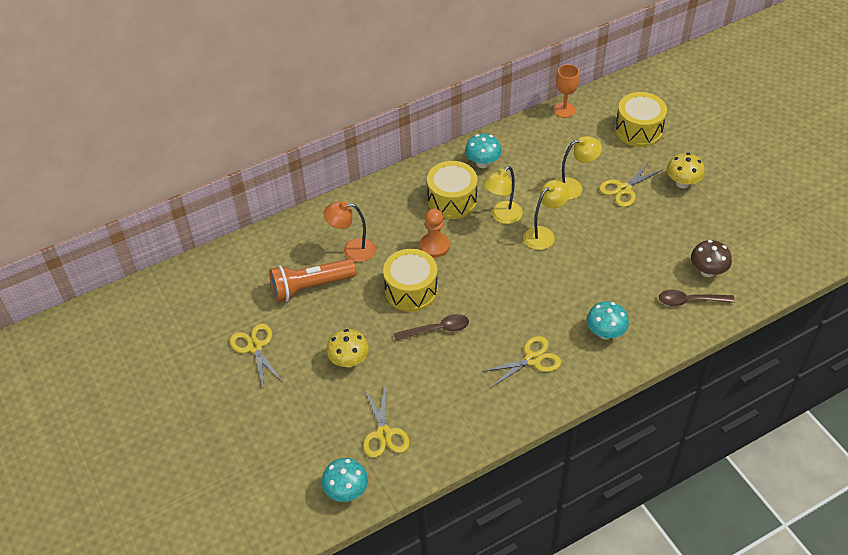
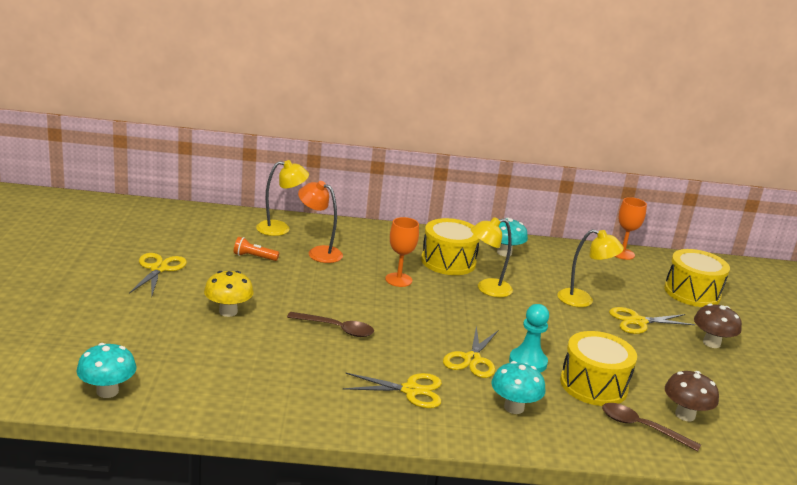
camera: 25 degrees right, 25 degrees down
(310, 287) = (254, 257): orange flashlight -> orange flashlight, size x0.48
(384, 434) = (196, 371): yellow scissors -> yellow scissors (472, 359)
(411, 290) = (342, 295): yellow drum -> yellow drum (593, 385)
(434, 246) = (398, 280): orange pawn -> orange goblet
(544, 234) = (518, 316): yellow lamp -> yellow lamp (280, 228)
(583, 281) = (528, 362): none -> turquoise pawn
(682, 183) = (711, 343): yellow mushroom -> brown mushroom

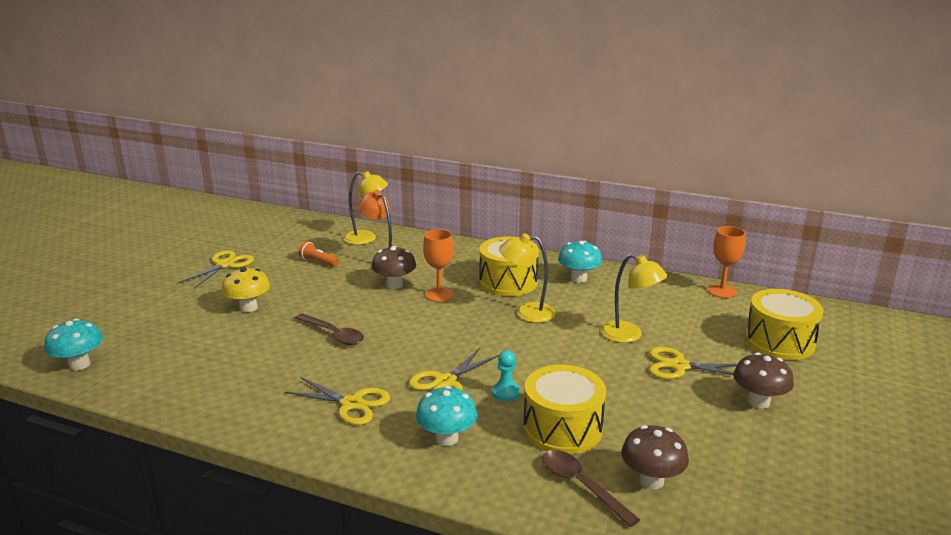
camera: 25 degrees right, 0 degrees up
(349, 274) = (394, 285): none -> brown mushroom
(528, 362) = (506, 393): turquoise pawn -> turquoise pawn, size x0.66

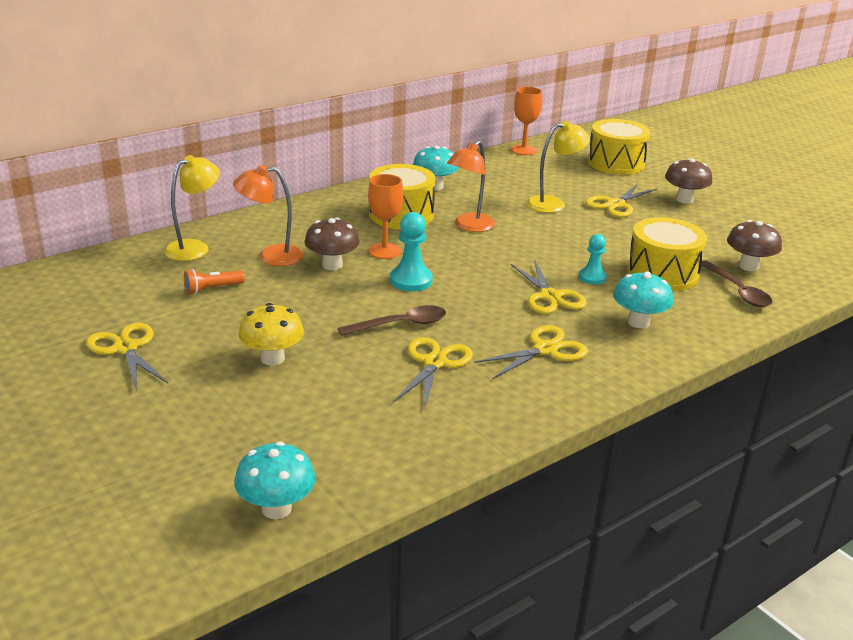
camera: 60 degrees left, 5 degrees up
(290, 363) = (434, 363): none -> yellow scissors
(404, 318) = (411, 280): none -> turquoise pawn
(526, 313) = (469, 226): yellow lamp -> orange lamp
(581, 485) = (738, 291): brown spoon -> brown spoon turned 105 degrees counterclockwise

